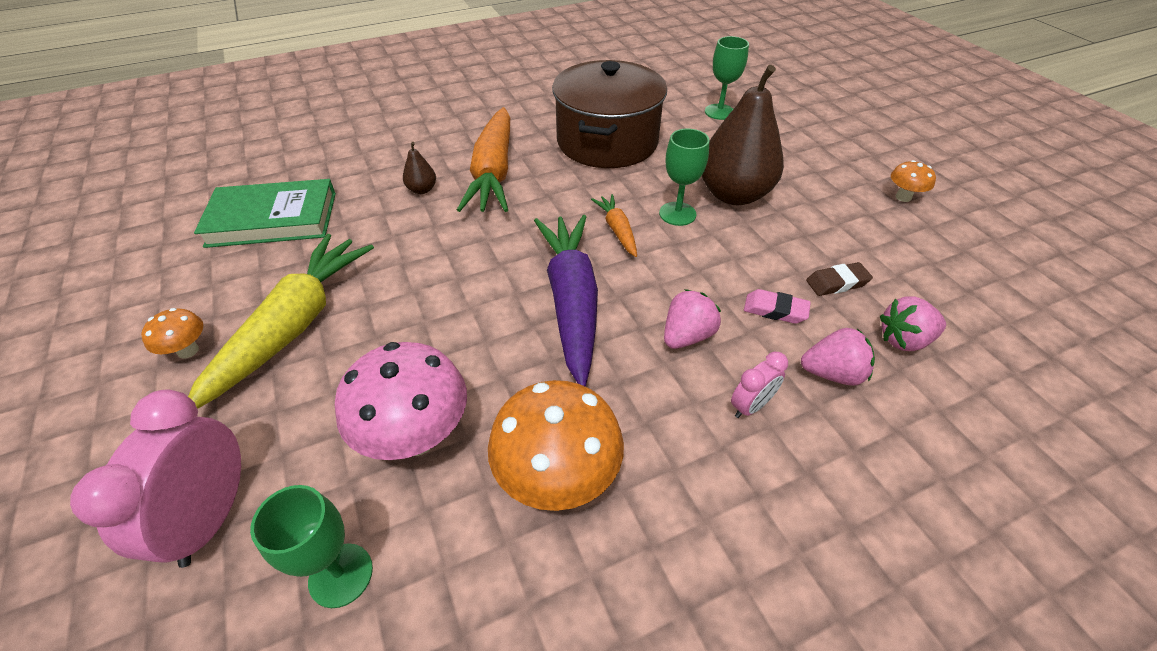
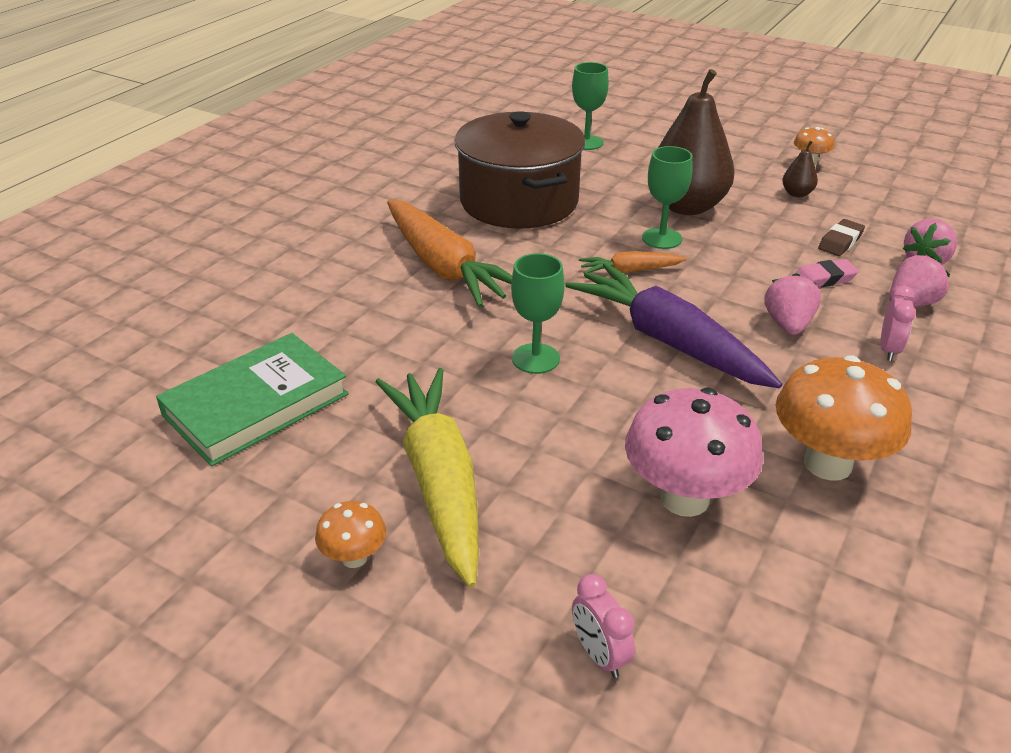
camera: 35 degrees left, 10 degrees down
(212, 517) = (599, 655): pink clock -> pink clock, size x0.52
(341, 575) = (766, 619): green goblet -> green goblet (535, 358)
(422, 190) = (391, 310): brown pear -> brown pear (797, 194)
(617, 230) = (630, 271): orange carrot -> orange carrot turned 45 degrees counterclockwise

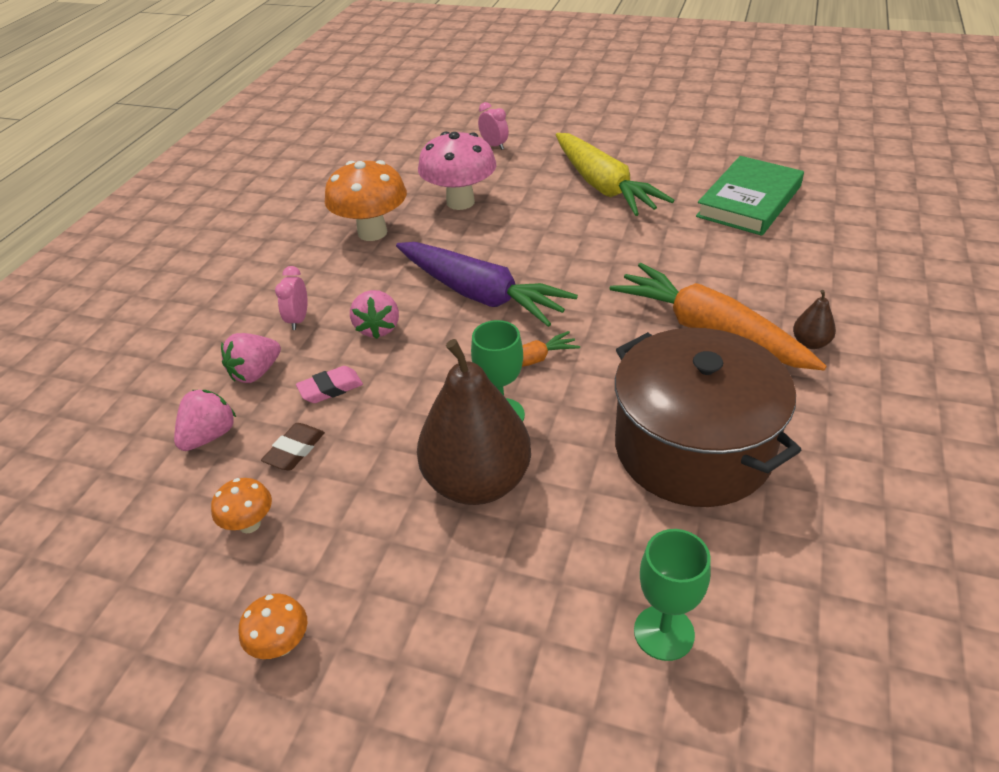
camera: 170 degrees right, 5 degrees up
(354, 558) = (624, 153): orange mushroom -> orange mushroom (250, 524)
(535, 358) = (580, 262): green goblet -> none
(797, 194) = (323, 544): brown pear -> brown pear (810, 343)

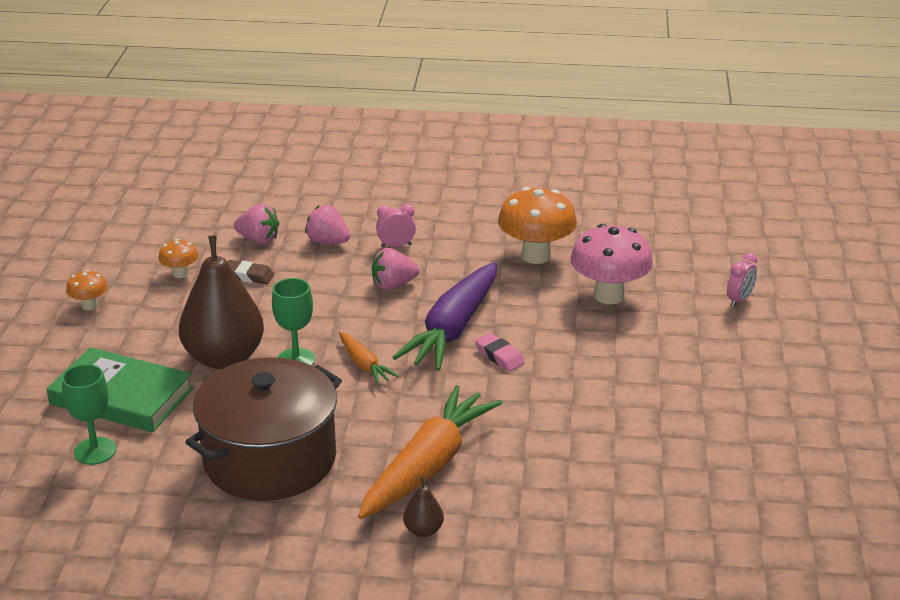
camera: 75 degrees right, 10 degrees down
(330, 388) = (315, 277): pink eraser -> pink eraser (499, 356)
(603, 186) = (679, 383): yellow carrot -> none
(749, 201) = (688, 492): green book -> green book (121, 396)

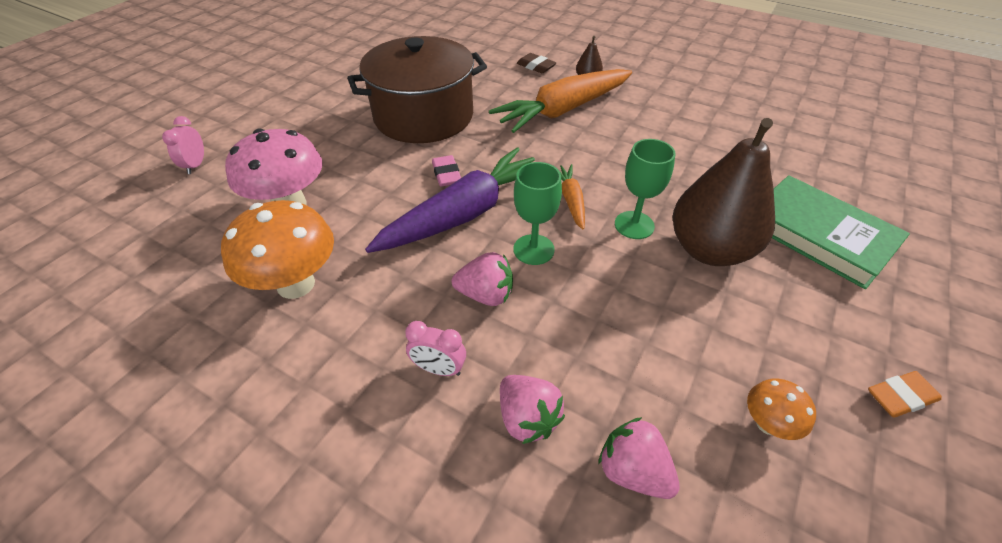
camera: 155 degrees left, 15 degrees up
(89, 306) = (900, 397): orange mushroom -> orange eraser
(95, 451) = (832, 187): green goblet -> green goblet (533, 249)
(248, 276) = (664, 380): brown eraser -> brown eraser (536, 66)
(270, 459) = (679, 143): brown pot -> brown pot (423, 116)
(739, 300) = (195, 165): pink clock -> pink clock turned 60 degrees counterclockwise

